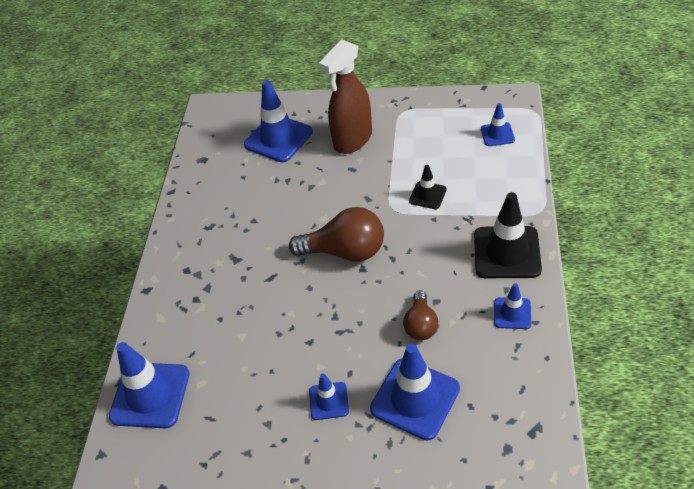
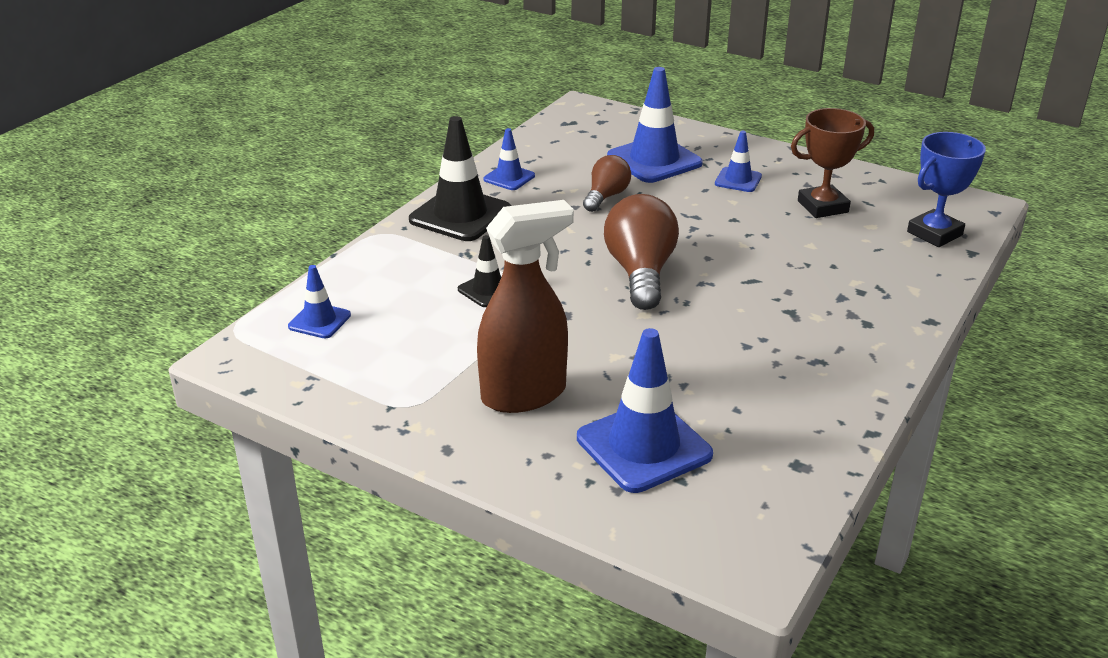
camera: 160 degrees left, 15 degrees down
(150, 395) = (934, 233): blue traffic cone -> blue trophy
(245, 392) = (823, 207): none -> brown trophy
(345, 251) = (640, 273): brown light bulb -> brown light bulb turned 60 degrees clockwise

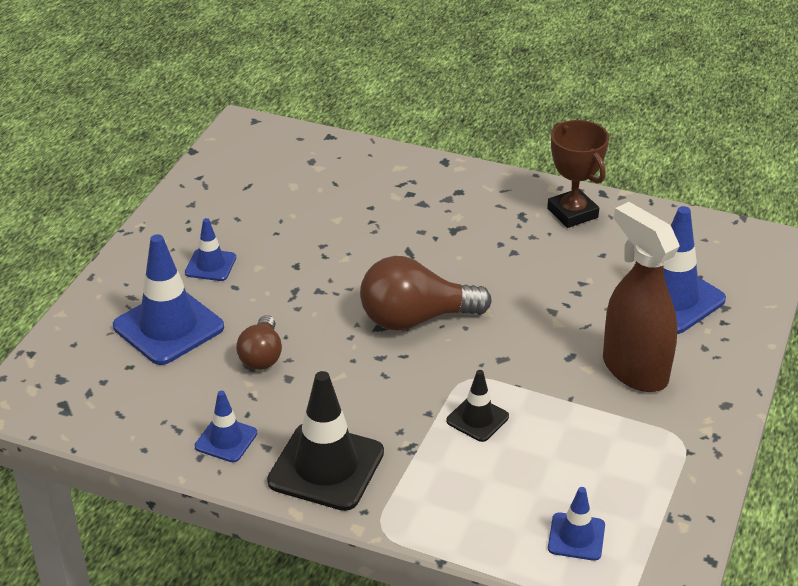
camera: 100 degrees left, 5 degrees up
(606, 196) = (262, 356): brown light bulb -> brown light bulb turned 105 degrees counterclockwise
(823, 207) = (261, 212): brown trophy -> brown trophy (572, 213)
(934, 233) = (301, 153): blue trophy -> none

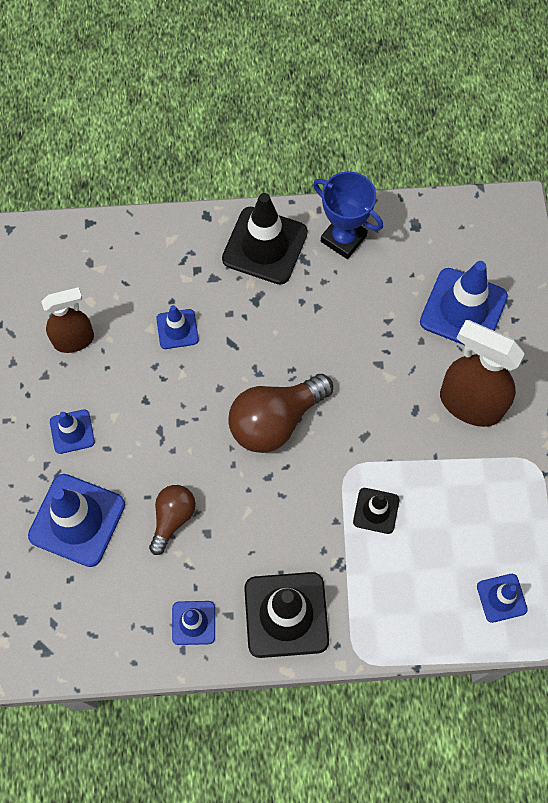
camera: 25 degrees left, 30 degrees up
(259, 206) = (74, 340): none -> brown spray bottle
(262, 356) = (172, 518): brown light bulb -> brown light bulb turned 135 degrees counterclockwise
(362, 227) = (177, 329): none -> blue traffic cone
(488, 196) = (265, 246): none -> black traffic cone
(572, 213) = (343, 238): brown trophy -> blue trophy

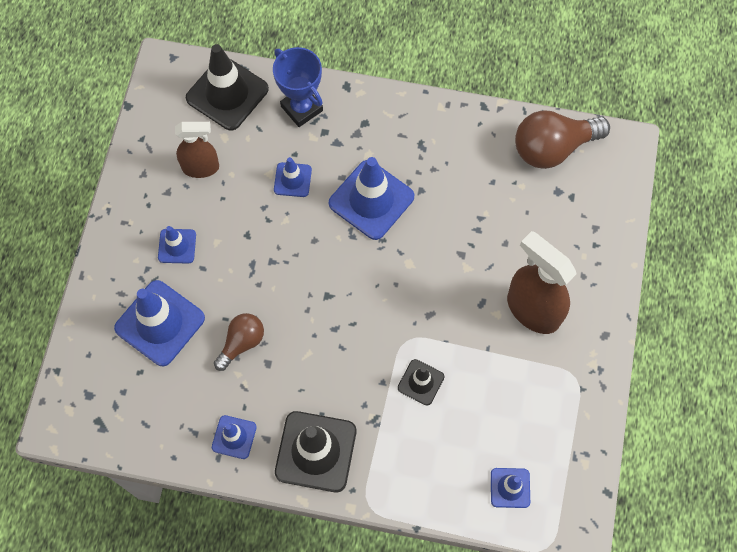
camera: 15 degrees right, 0 degrees up
(265, 246) = (390, 125): black traffic cone -> black traffic cone (227, 93)
(275, 421) = (355, 281): brown light bulb -> brown light bulb (553, 148)
(343, 238) = (462, 135): blue trophy -> blue trophy (302, 108)
(463, 309) = (551, 224): blue traffic cone -> blue traffic cone (371, 200)

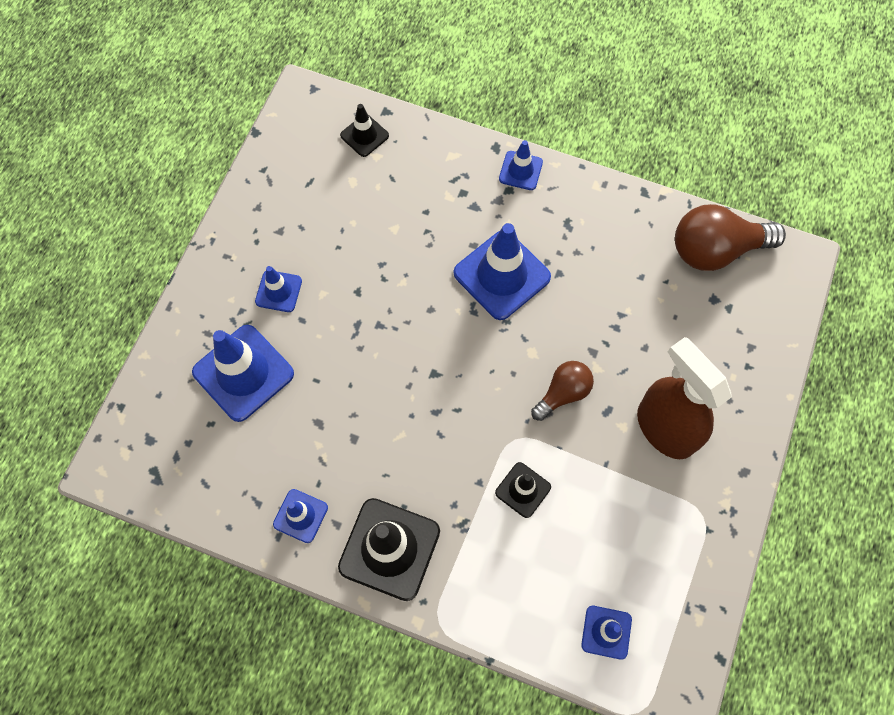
camera: 10 degrees right, 0 degrees up
(201, 167) = (321, 210): brown spray bottle -> none
(227, 93) = (364, 135): black traffic cone -> black traffic cone, size x0.53
(242, 343) = (329, 410): brown light bulb -> brown light bulb (563, 393)
(292, 180) = (418, 239): blue traffic cone -> blue traffic cone (520, 171)
(302, 108) = (442, 163): blue trophy -> none

